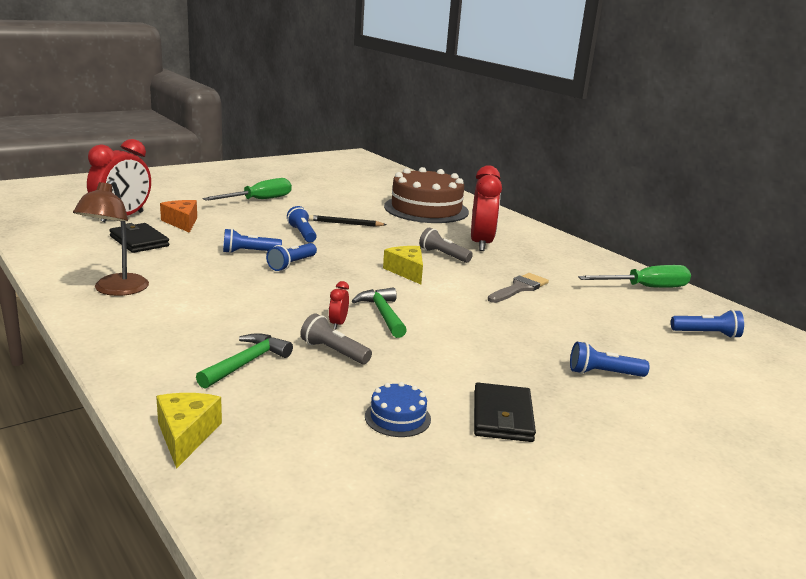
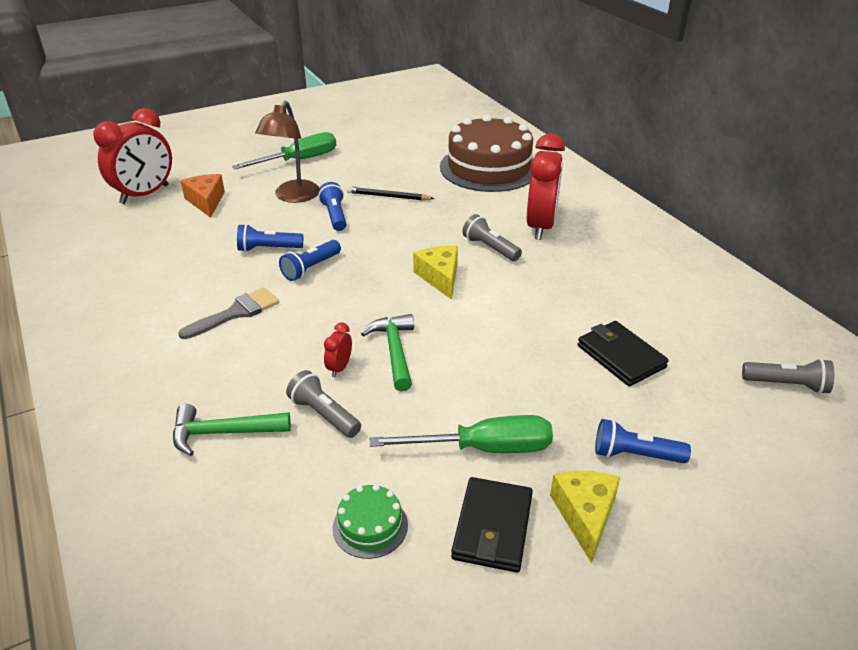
camera: 10 degrees right, 15 degrees up
(116, 290) = (112, 314): brown lamp -> brown lamp (293, 197)
(139, 241) = (154, 234): black wallet -> black wallet (620, 356)
(186, 435) = (133, 548): yellow cheese -> yellow cheese (585, 515)
(246, 363) = (223, 433): green hammer -> green hammer turned 135 degrees counterclockwise
(397, 417) = (370, 526): blue cake -> green cake
(519, 288) = (568, 304): grey brush -> grey brush (236, 313)
(646, 288) = (728, 301): green screwdriver -> green screwdriver (483, 448)
(707, 334) = (787, 385): blue flashlight -> grey flashlight

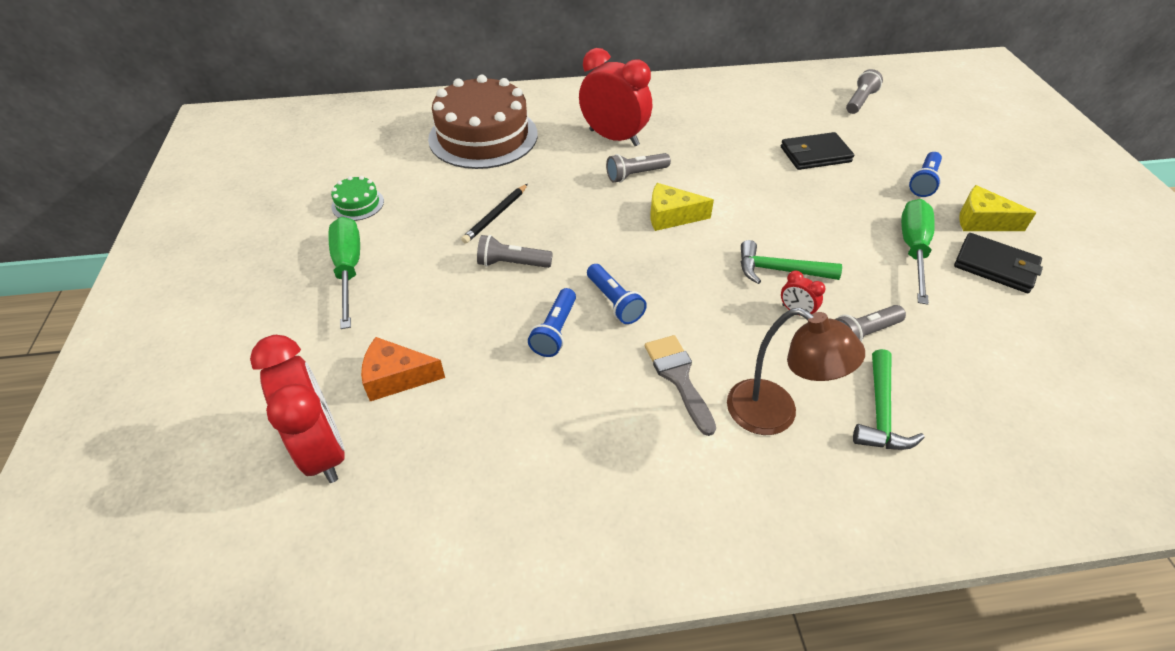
camera: 70 degrees left, 10 degrees up
(293, 197) = (443, 290): brown lamp -> brown lamp (775, 415)
(335, 215) = (512, 263): blue flashlight -> grey flashlight
(370, 526) = (997, 330): green cake -> green cake (358, 204)

